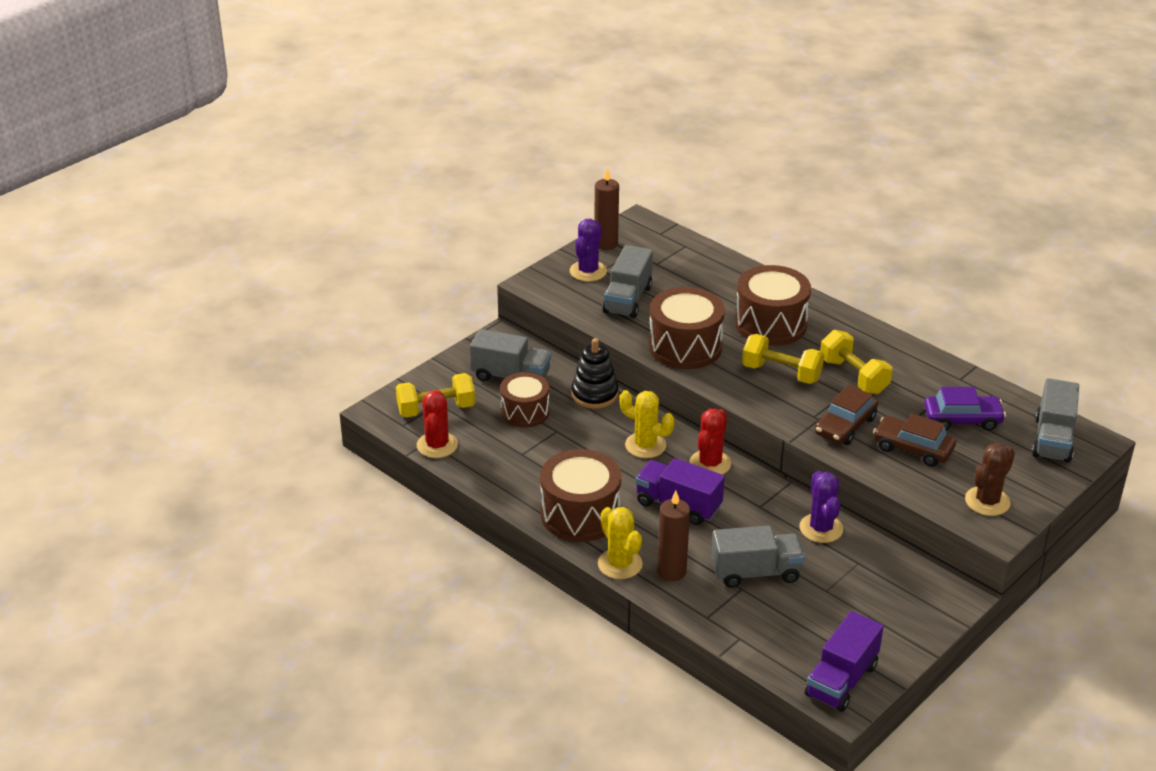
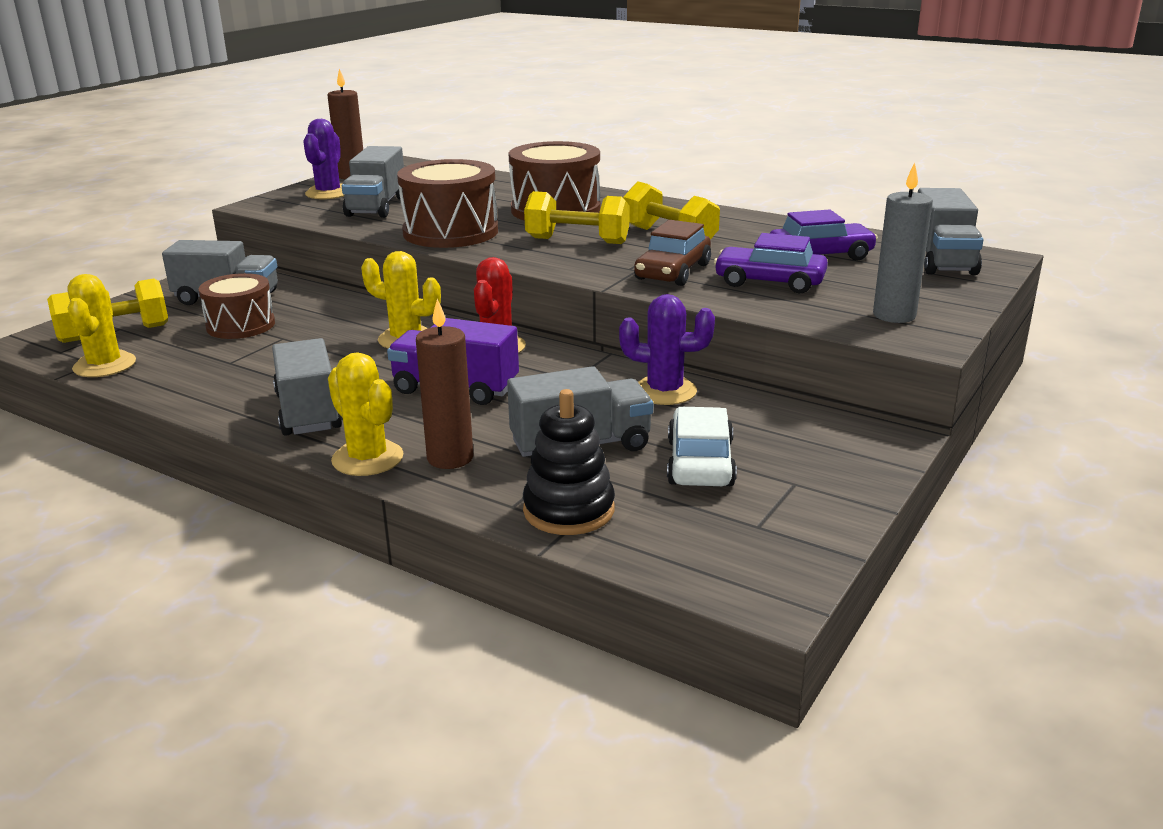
camera: 10 degrees left, 10 degrees down
(437, 445) = (104, 365): red cactus -> yellow cactus
(580, 514) = (308, 412): brown drum -> grey truck
(594, 394) = (338, 304): black stacking toy -> black stacking toy (569, 510)
(821, 528) = (664, 391): purple cactus -> purple cactus turned 60 degrees counterclockwise
(829, 599) = (700, 463): none -> white car
(841, 680) = (755, 561): purple truck -> none
(912, 449) = (769, 282): brown car -> purple car
(987, 501) = (894, 315): brown cactus -> grey candle

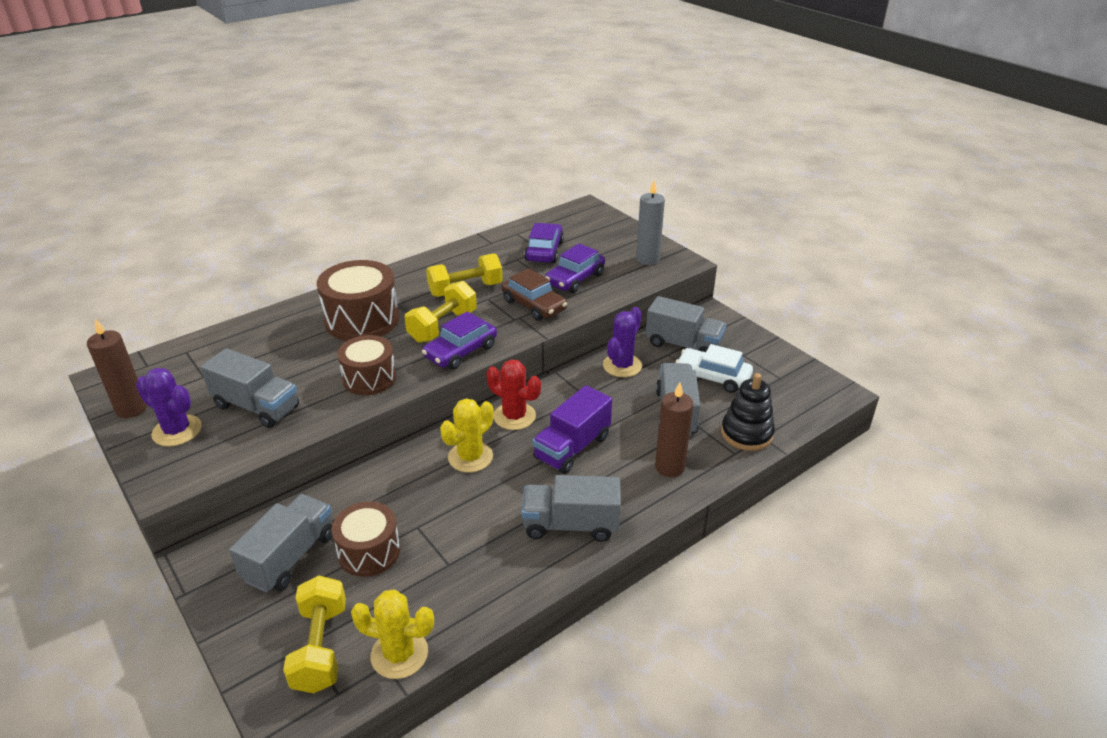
camera: 70 degrees left, 10 degrees up
(367, 458) = (655, 503): yellow cactus -> none
(450, 232) = (369, 378): brown drum -> brown drum, size x0.66
(532, 257) = (461, 352): none -> purple car
(942, 260) = (580, 221): grey truck -> grey truck (683, 344)

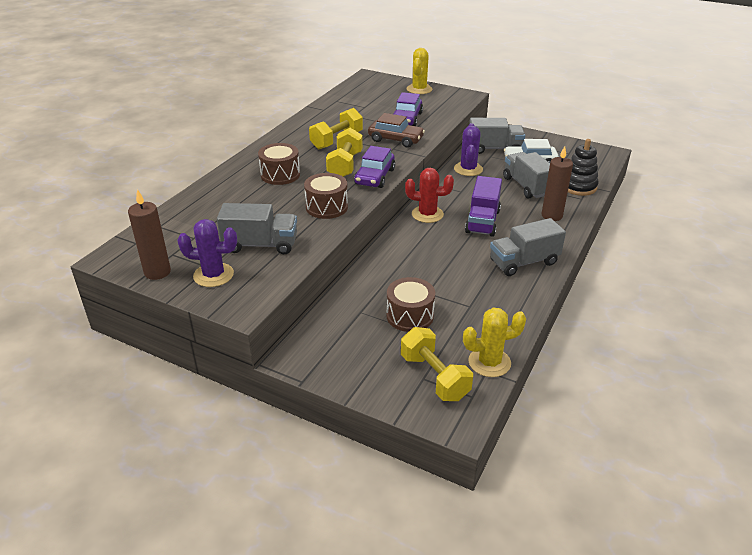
camera: 25 degrees left, 0 degrees up
(290, 557) = (357, 336): grey truck -> none
(362, 320) = (280, 175): brown drum -> brown drum, size x0.66
(470, 457) = (422, 244): yellow cactus -> yellow cactus (419, 89)
(544, 251) = (367, 107): purple car -> none
(647, 259) = (442, 98): grey candle -> none

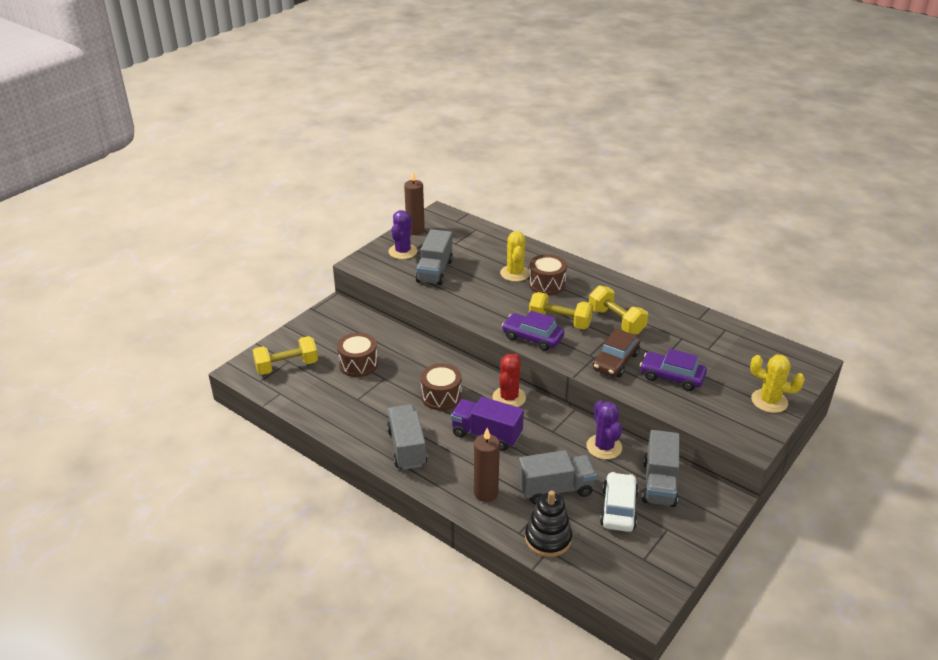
camera: 100 degrees right, 0 degrees up
(326, 207) = (482, 305): brown drum -> brown drum (441, 396)
(468, 169) = (604, 447): purple cactus -> purple cactus turned 60 degrees clockwise
(489, 362) = (287, 396): yellow cactus -> yellow cactus (515, 273)

